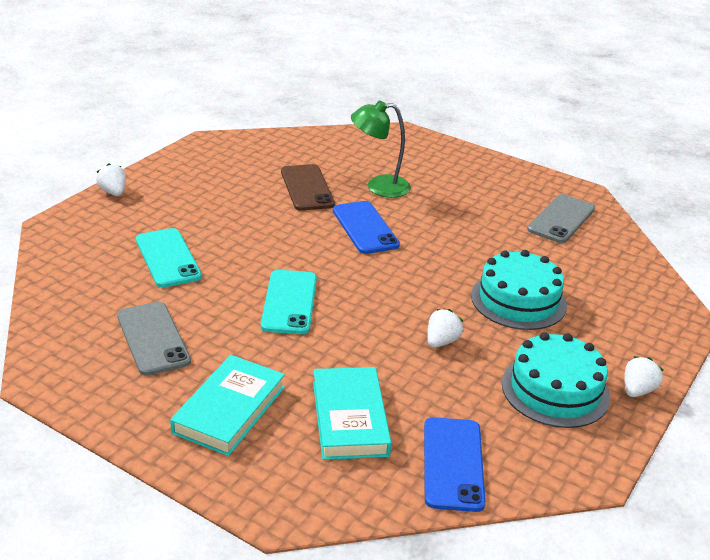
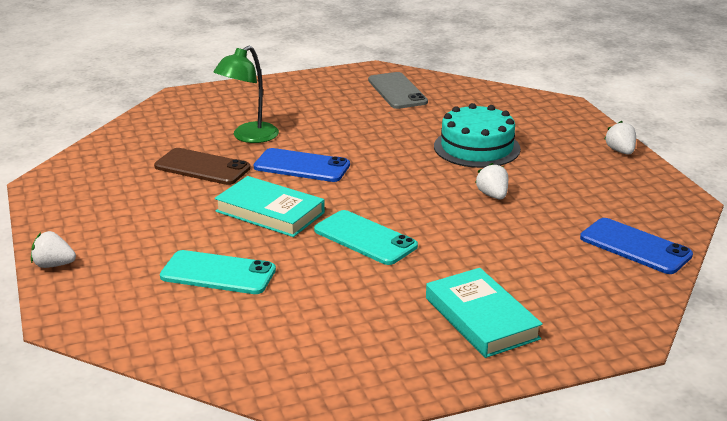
camera: 50 degrees left, 5 degrees down
(153, 338) = (338, 323): grey phone -> none
(349, 418) = (545, 268): turquoise book -> turquoise book (270, 212)
(555, 390) = (592, 178): turquoise cake -> none

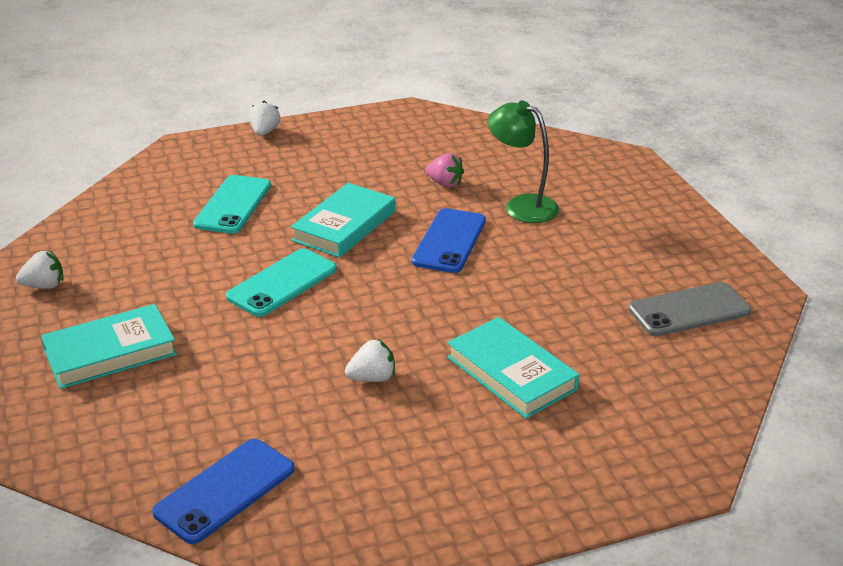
camera: 90 degrees right, 5 degrees up
(202, 167) = (445, 183): brown phone -> pink strawberry
(477, 147) = (511, 373): turquoise cake -> turquoise book
(620, 151) = (512, 521): white strawberry -> white strawberry (44, 286)

